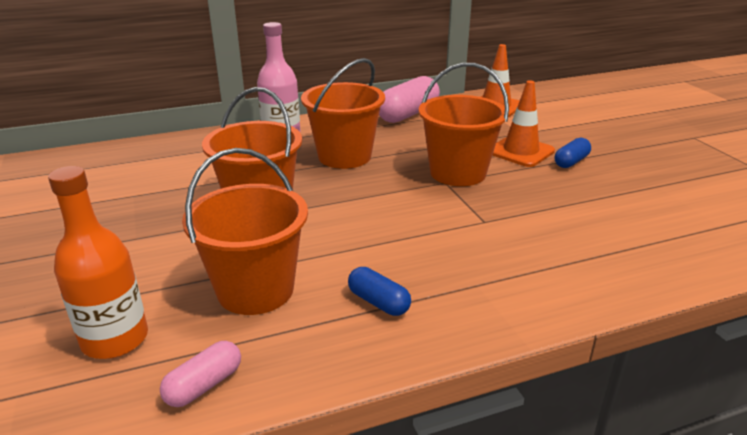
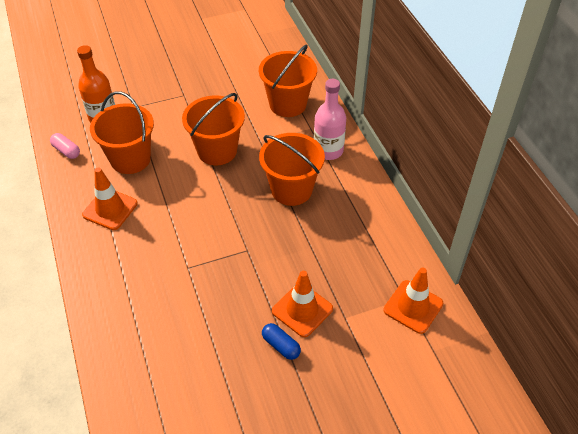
camera: 90 degrees right, 20 degrees up
(378, 302) = (110, 209): blue capsule -> orange traffic cone
(408, 114) = (383, 232): pink capsule -> none
(458, 173) = (261, 259): orange bucket -> orange bucket (288, 104)

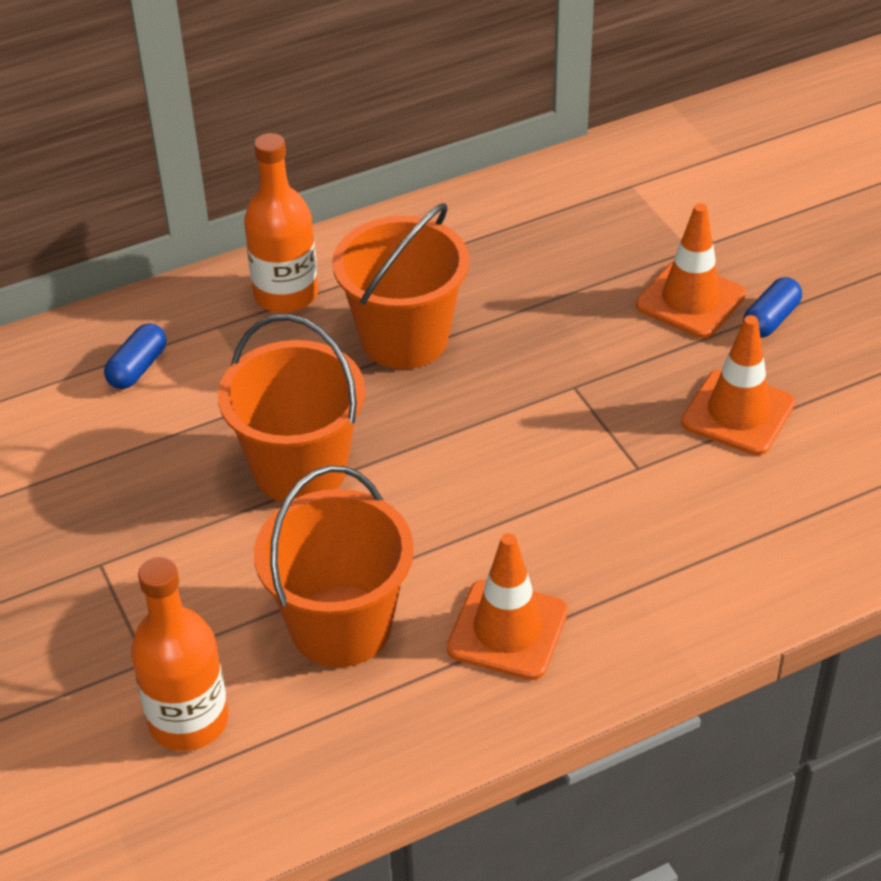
camera: 95 degrees left, 5 degrees down
(66, 151) = (323, 771): pink capsule -> none
(288, 104) = (138, 368): orange bucket -> blue capsule
(328, 150) = (286, 294): pink bottle -> orange bottle
(413, 307) = (646, 175): orange traffic cone -> orange traffic cone (737, 413)

